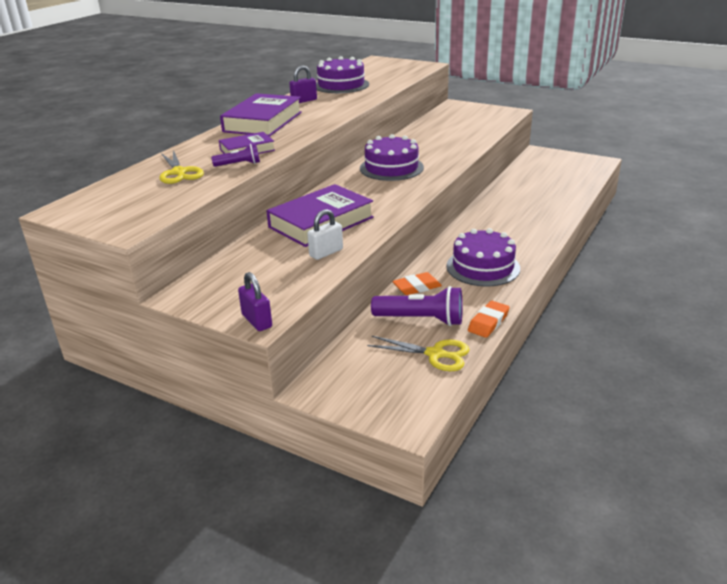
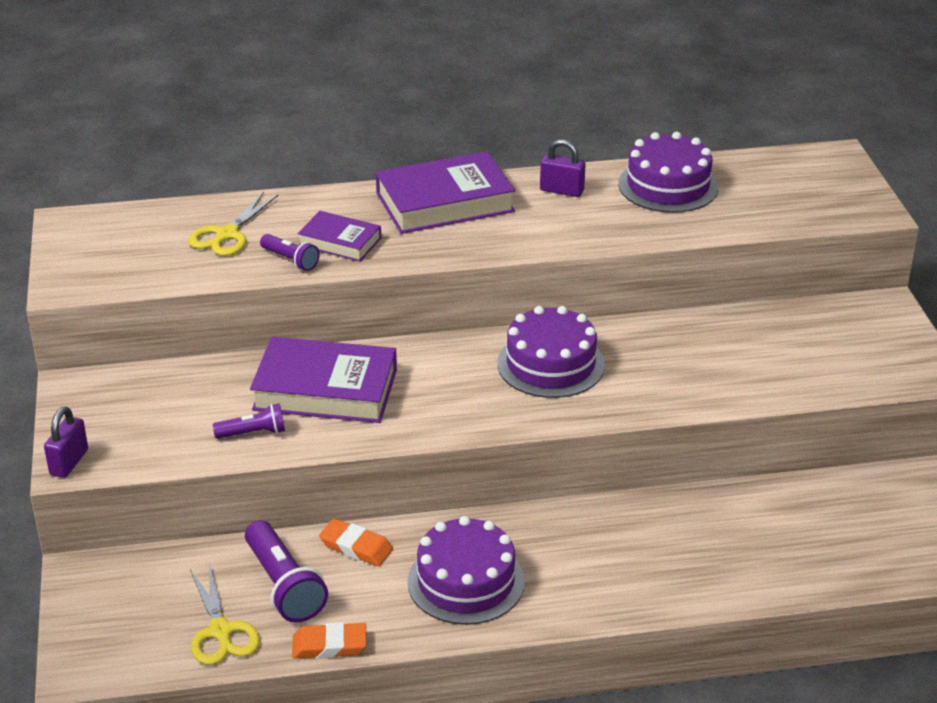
camera: 50 degrees right, 5 degrees up
(326, 253) = (253, 433): white padlock -> purple flashlight

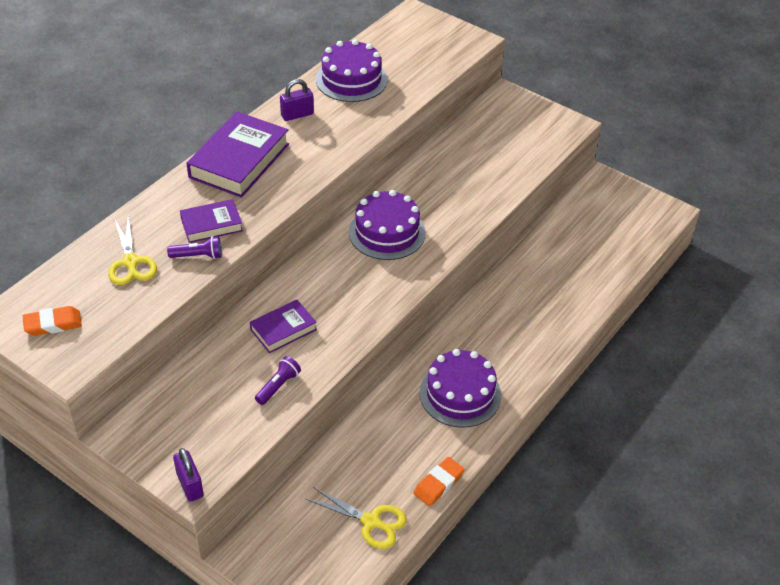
camera: 45 degrees left, 10 degrees up
(284, 586) = (370, 468): purple flashlight -> none
(325, 389) = (283, 329): purple book -> purple book, size x0.56
(356, 547) = (379, 416): orange eraser -> orange eraser (53, 324)

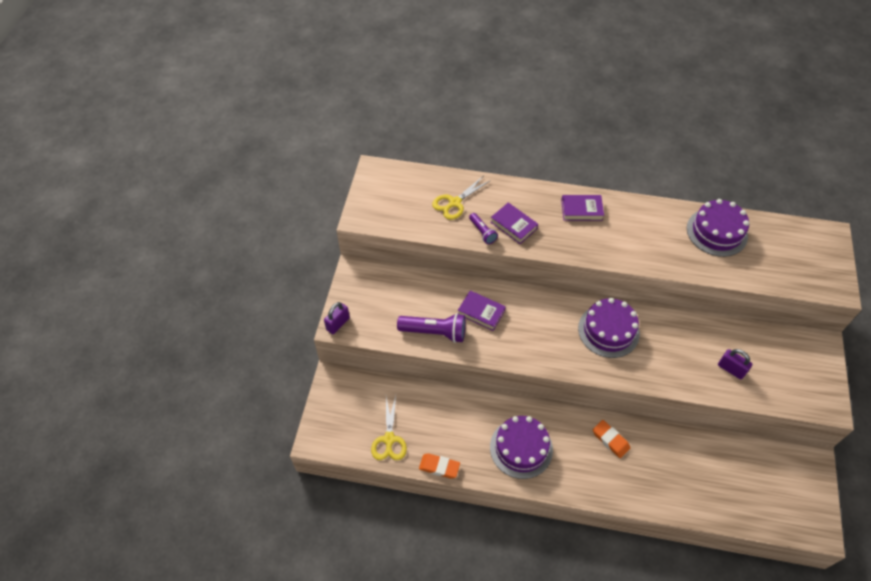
camera: 65 degrees right, 10 degrees up
(53, 324) = (385, 193): orange eraser -> orange eraser (610, 440)
(239, 160) = (581, 210): purple book -> purple book, size x0.56
(278, 386) = (434, 332): purple flashlight -> purple flashlight, size x1.76
(297, 115) = (652, 219): purple padlock -> purple padlock (731, 369)

